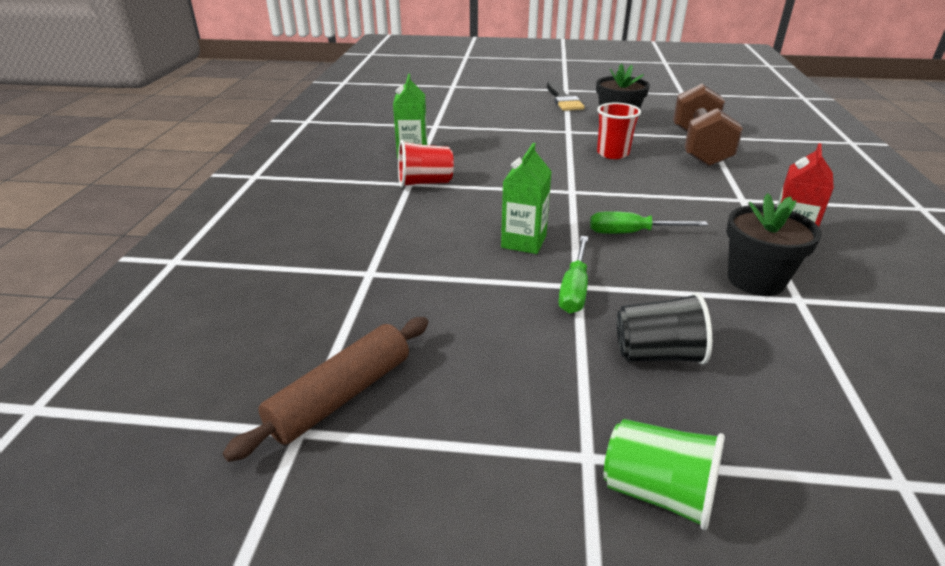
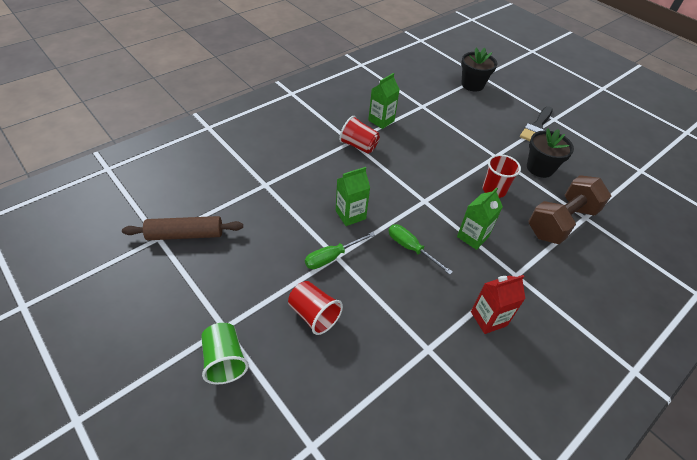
camera: 40 degrees right, 15 degrees up
(657, 354) = (314, 315): black cup -> red cup
(661, 193) = (472, 237): none -> green carton
(755, 280) = (426, 322): black flower pot -> black flower pot (472, 85)

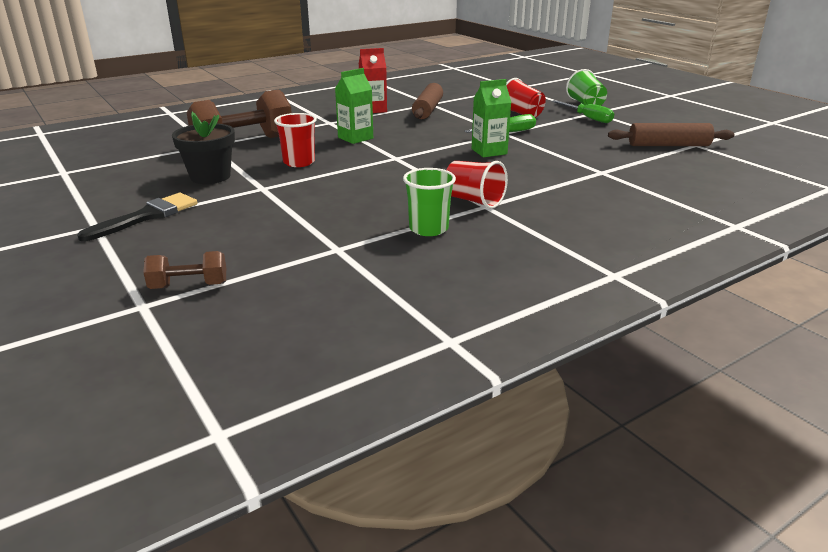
camera: 170 degrees left, 20 degrees down
(381, 120) = (428, 229): green carton -> green cup
(411, 248) = (426, 134): green screwdriver -> green screwdriver (587, 118)
(425, 323) = (428, 110): none -> brown rolling pin
(472, 85) = (189, 286): black flower pot -> brown dumbbell

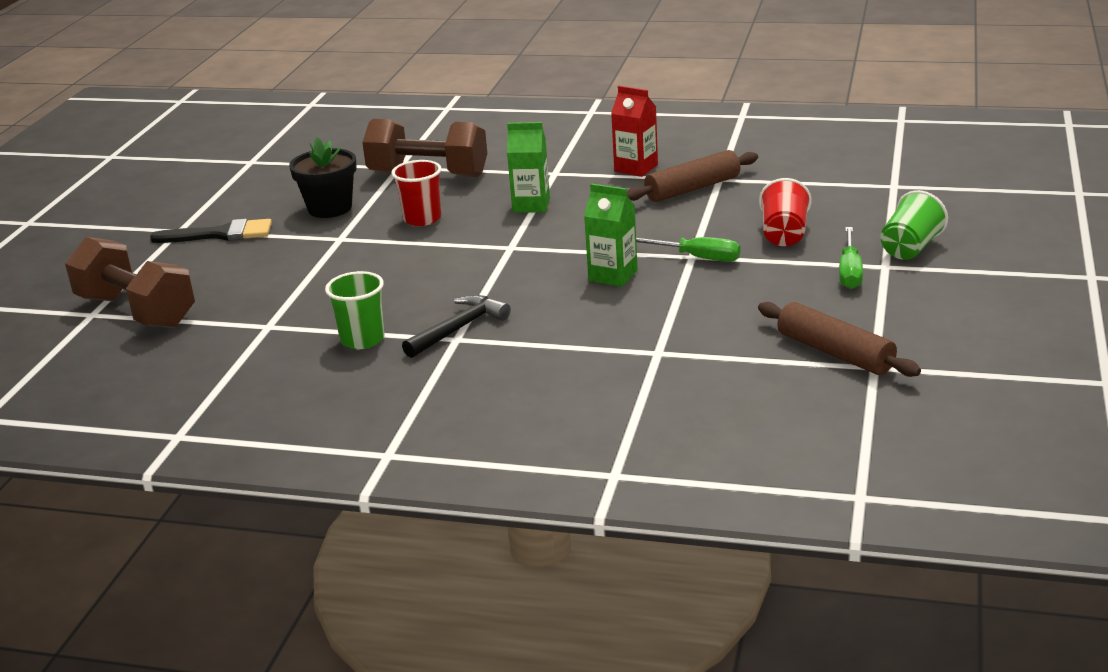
camera: 50 degrees right, 0 degrees up
(189, 286) = (136, 311): brown dumbbell -> brown dumbbell, size x2.00
(473, 201) = (459, 328): red cup -> black hammer

